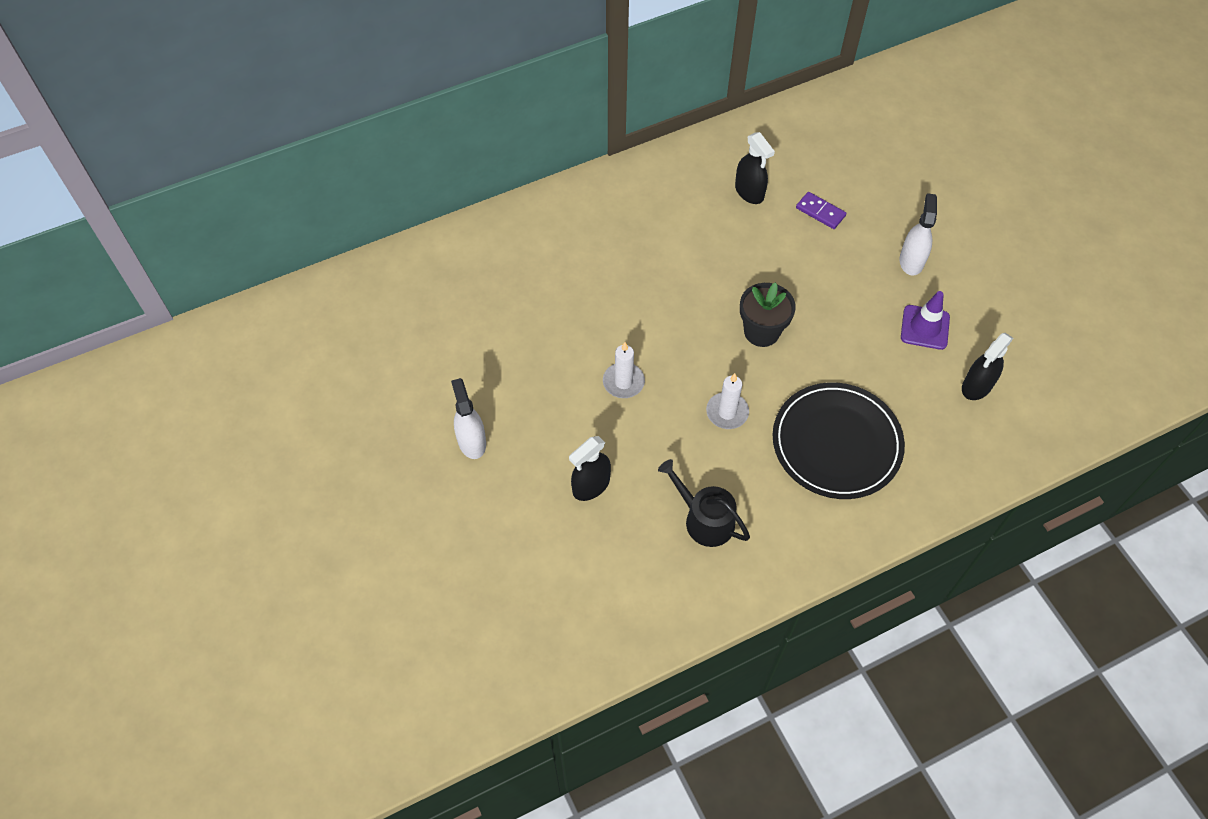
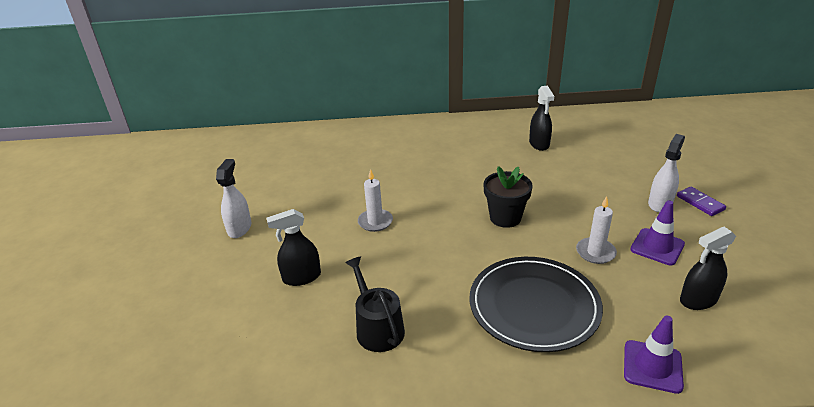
camera: 25 degrees right, 25 degrees down
(727, 412) = (445, 259): white candle -> white candle (595, 252)
(820, 212) = (591, 163): purple domino -> purple domino (700, 203)
(957, 475) = (652, 366): none -> purple traffic cone

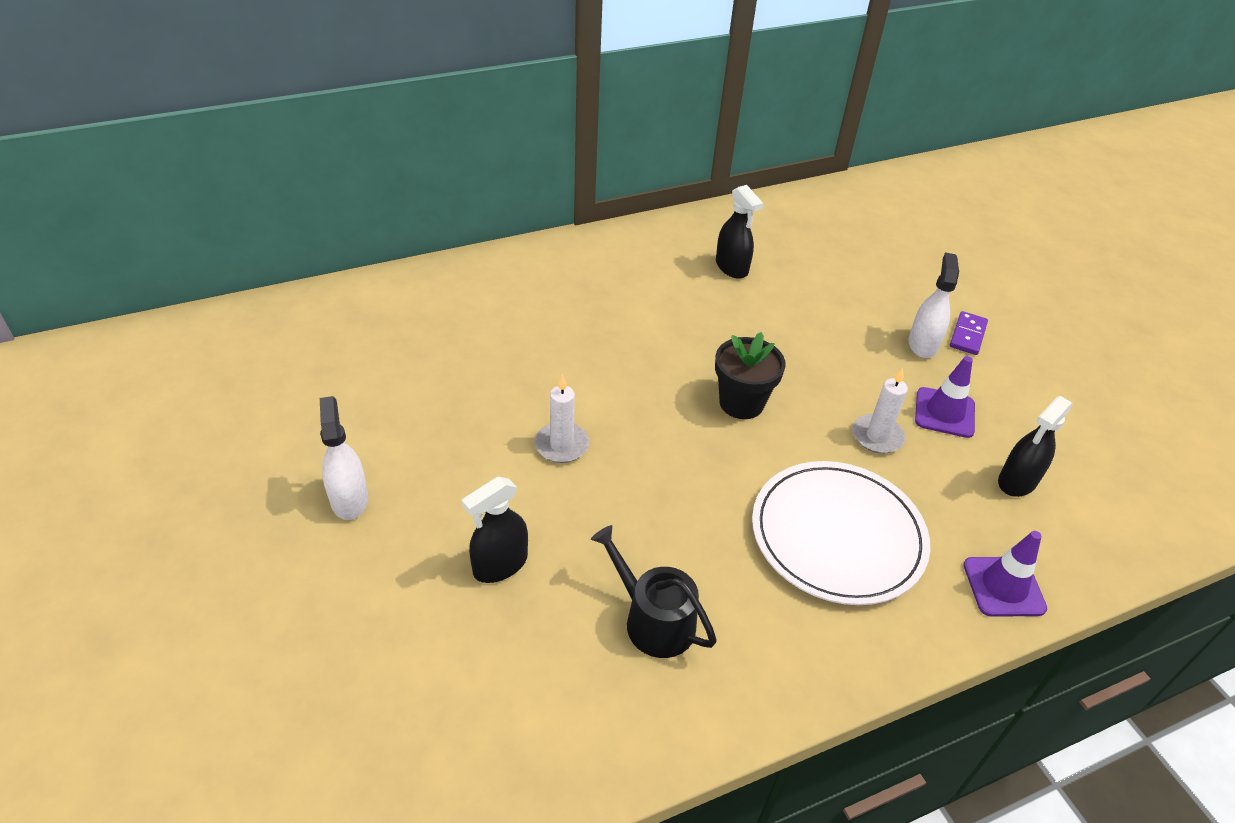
camera: 25 degrees left, 10 degrees up
(534, 306) = (837, 535): black plate -> white plate
(700, 203) = (967, 335): purple domino -> purple domino turned 75 degrees clockwise

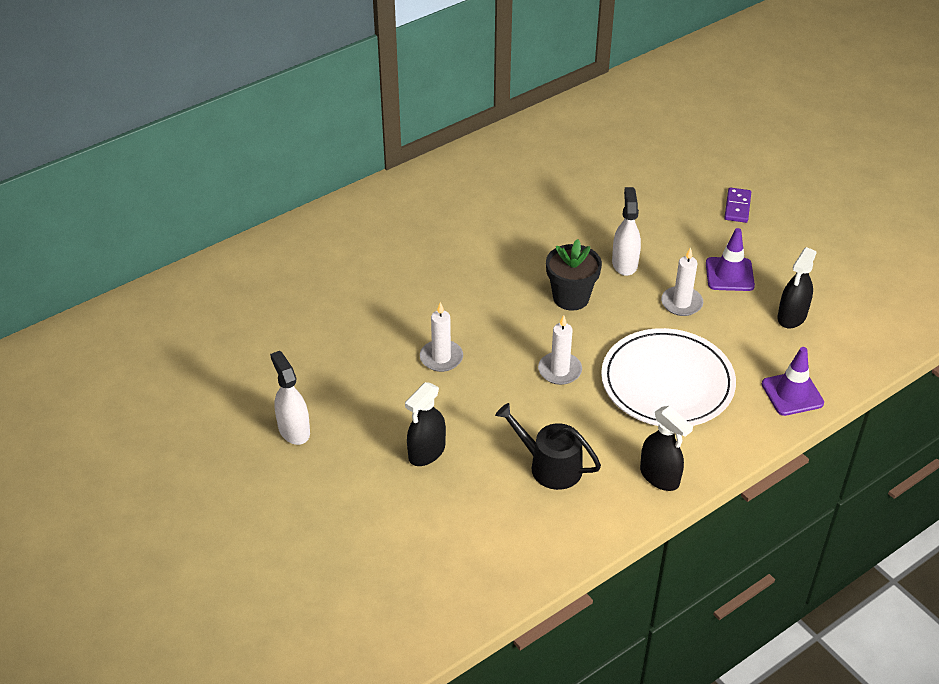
camera: 10 degrees left, 0 degrees up
(702, 491) = (559, 370): none -> white candle
(731, 267) = (532, 184): black spray bottle -> black spray bottle (659, 477)
(922, 344) = (703, 222): white spray bottle -> white spray bottle (624, 263)

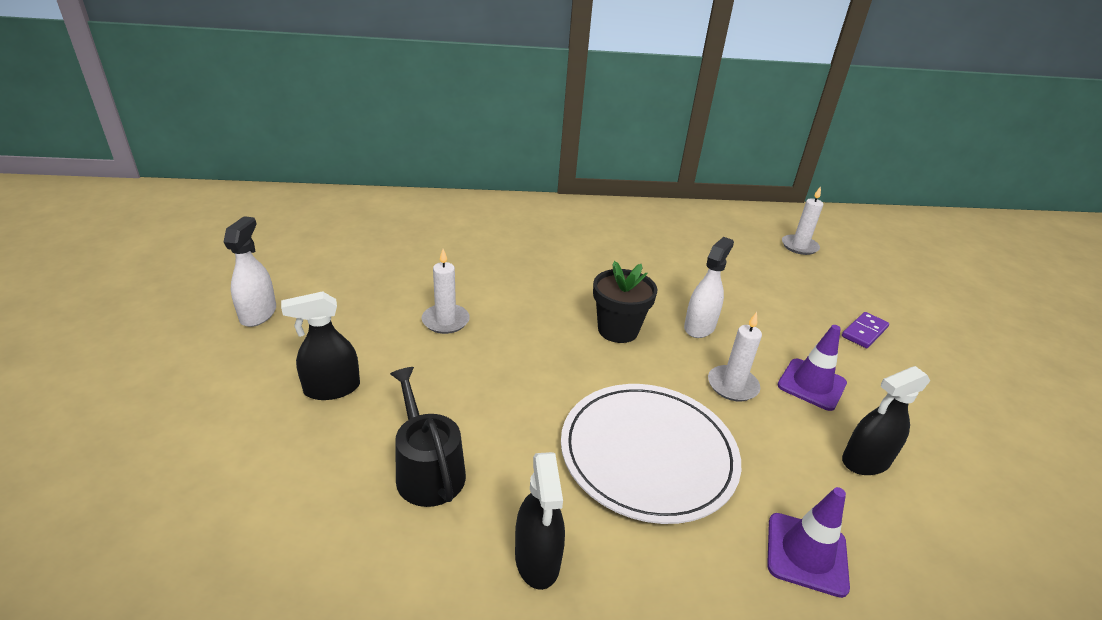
camera: 30 degrees right, 10 degrees down
(559, 370) = (541, 384): white candle -> white candle (799, 246)

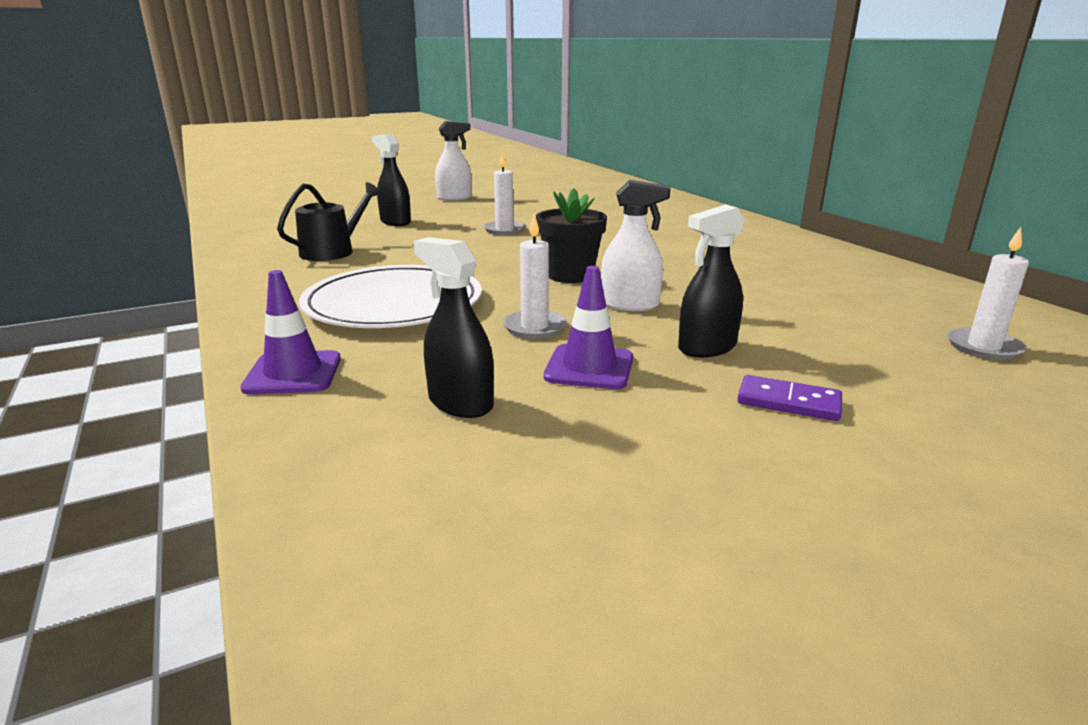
camera: 70 degrees right, 10 degrees down
(537, 559) = (261, 286): black spray bottle -> black spray bottle (706, 348)

